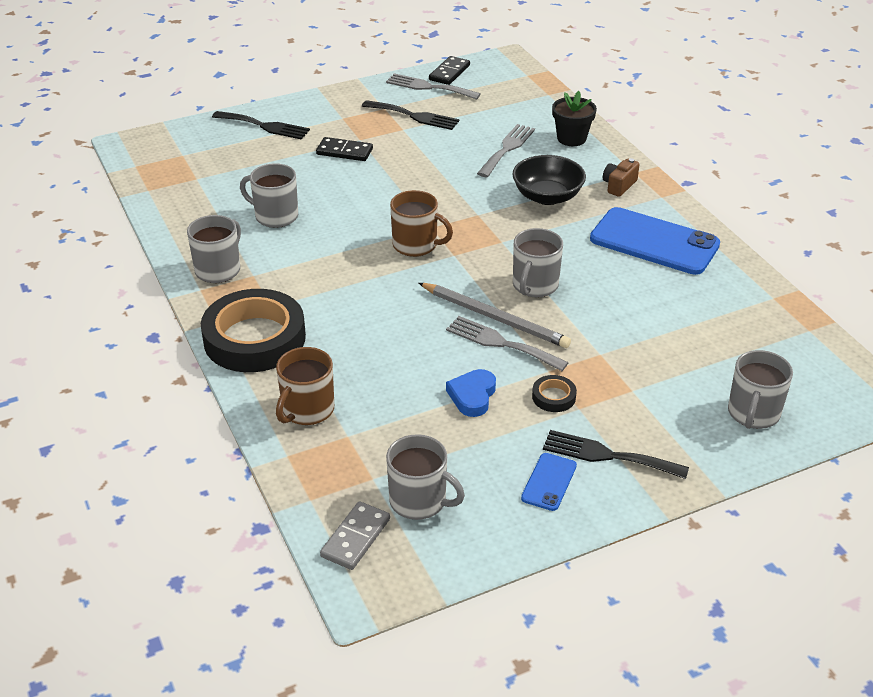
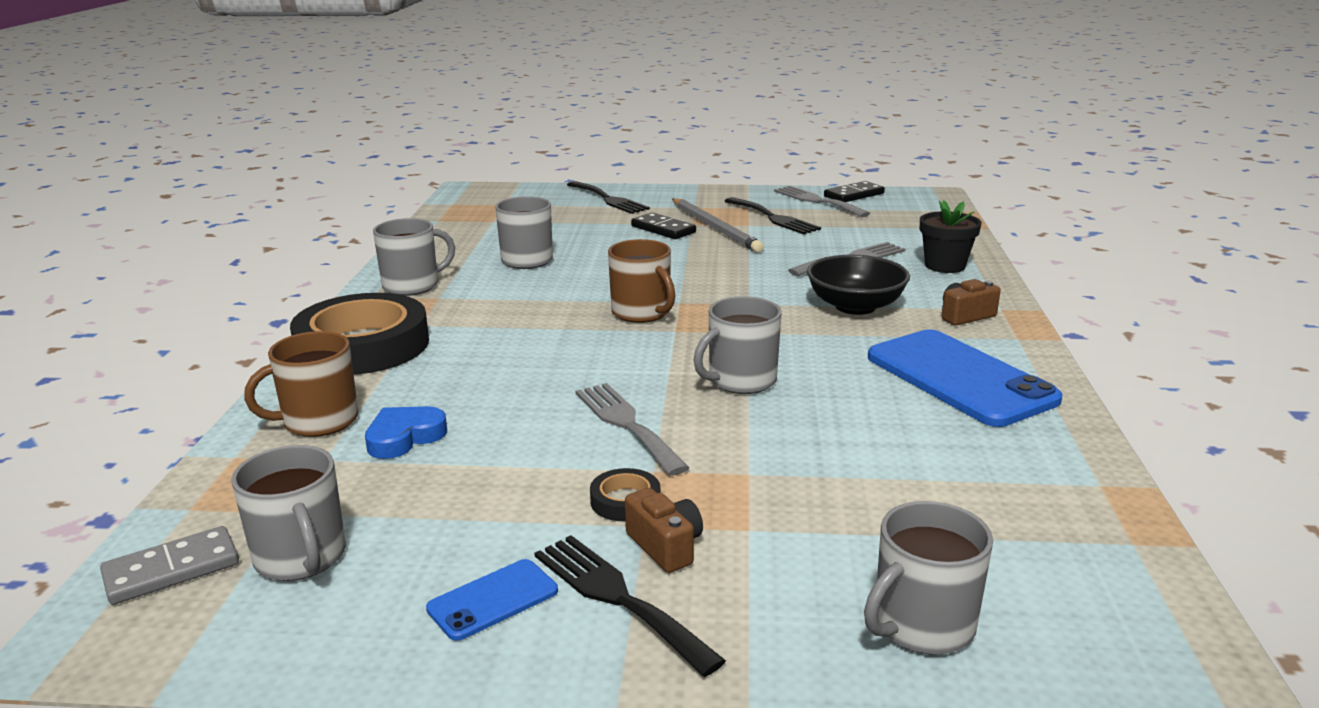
camera: 30 degrees right, 15 degrees down
(472, 396) = (521, 466): blue heart -> blue heart (404, 437)
(495, 318) = (651, 398): grey pencil -> grey pencil (715, 228)
(601, 417) = (665, 546): none -> brown camera

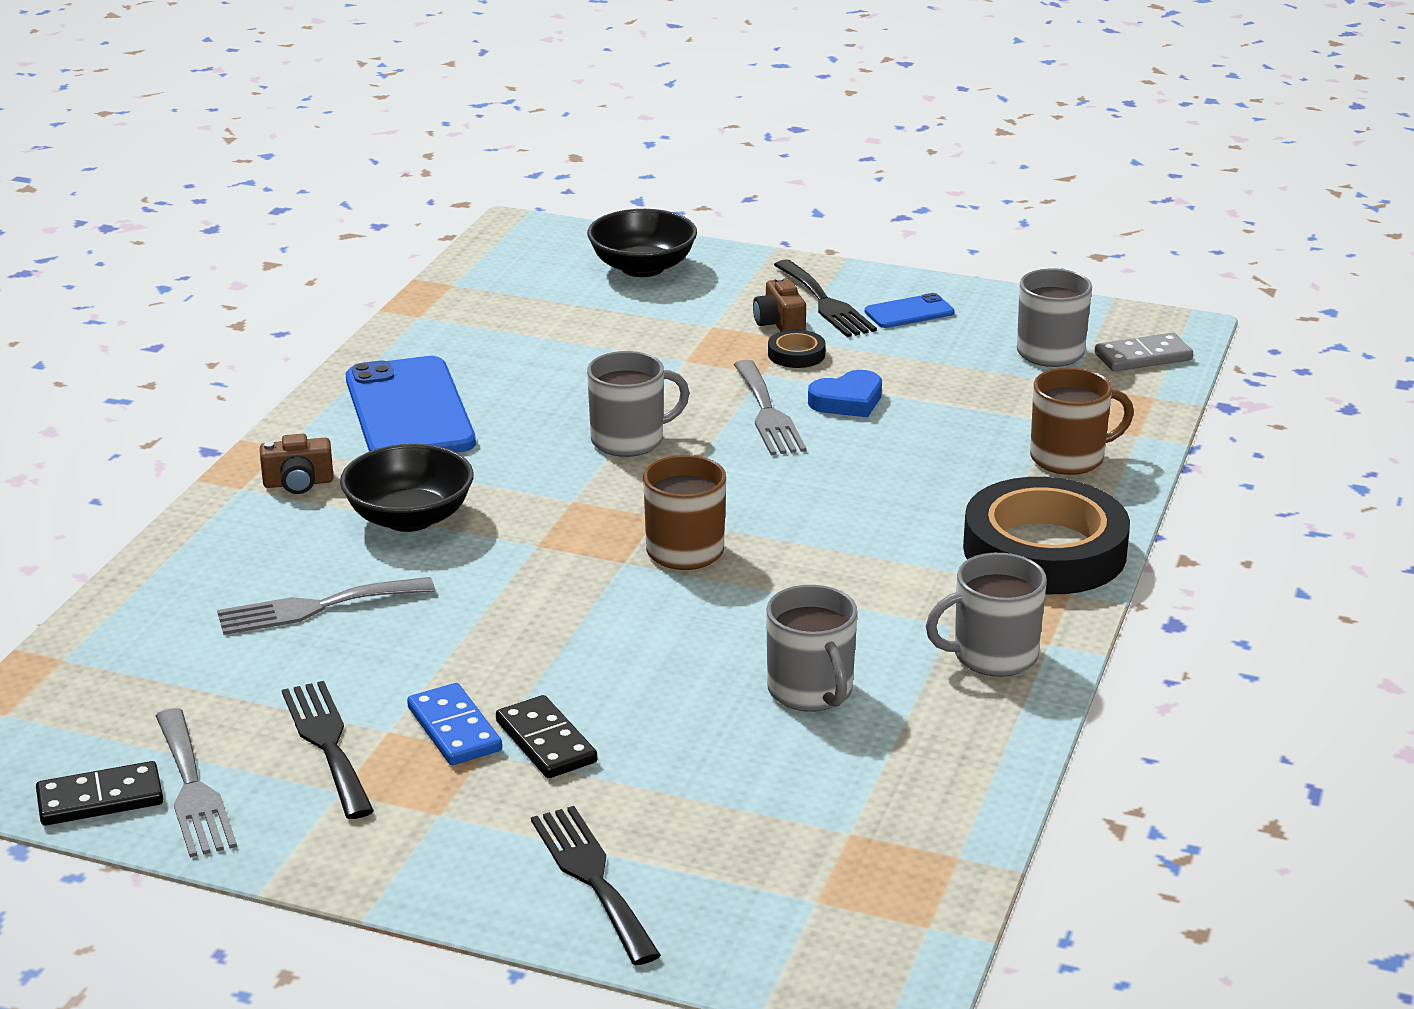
camera: 165 degrees left, 5 degrees up
(404, 437) = (981, 430): blue heart -> blue heart (847, 401)
(715, 228) = (454, 729): grey pencil -> blue domino
(921, 625) = (642, 267): grey mug -> black bowl
(945, 266) = (204, 572): black flower pot -> none

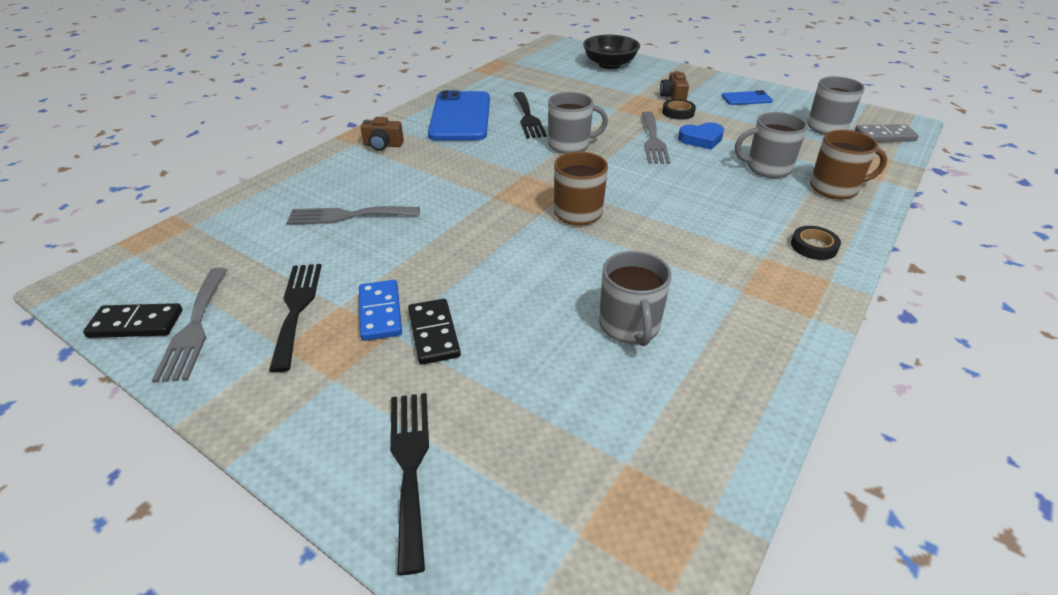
camera: 15 degrees right, 10 degrees up
(410, 518) = (430, 171): black bowl -> none
(825, 303) = (700, 89): black fork -> black fork (528, 117)
(992, 656) = (767, 320): grey mug -> grey mug (767, 168)
(1044, 550) = (813, 246): black tape -> black tape, size x0.41

